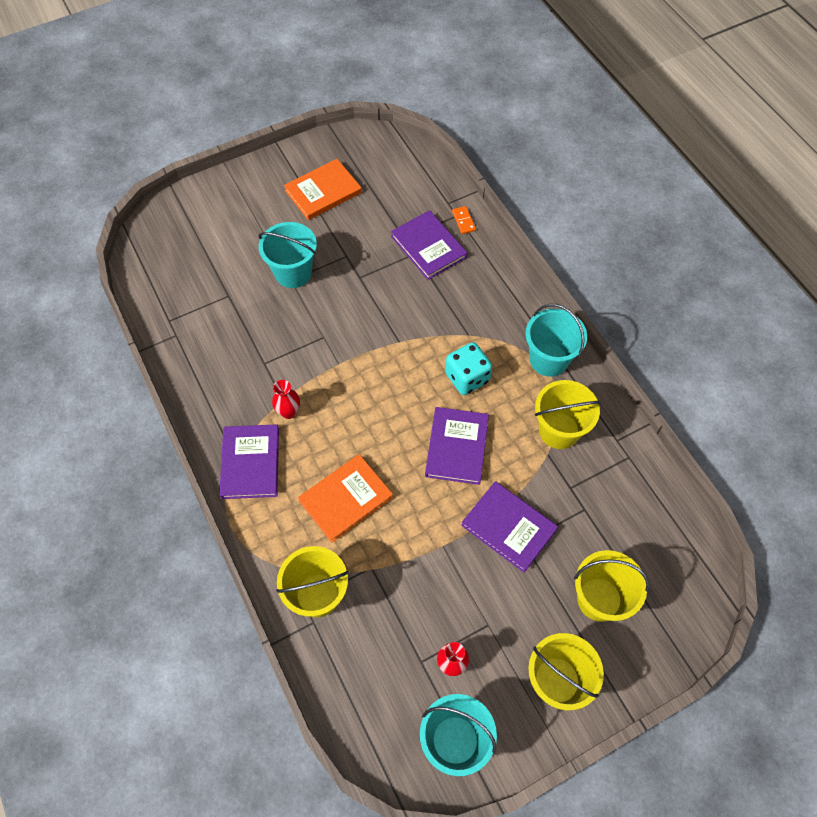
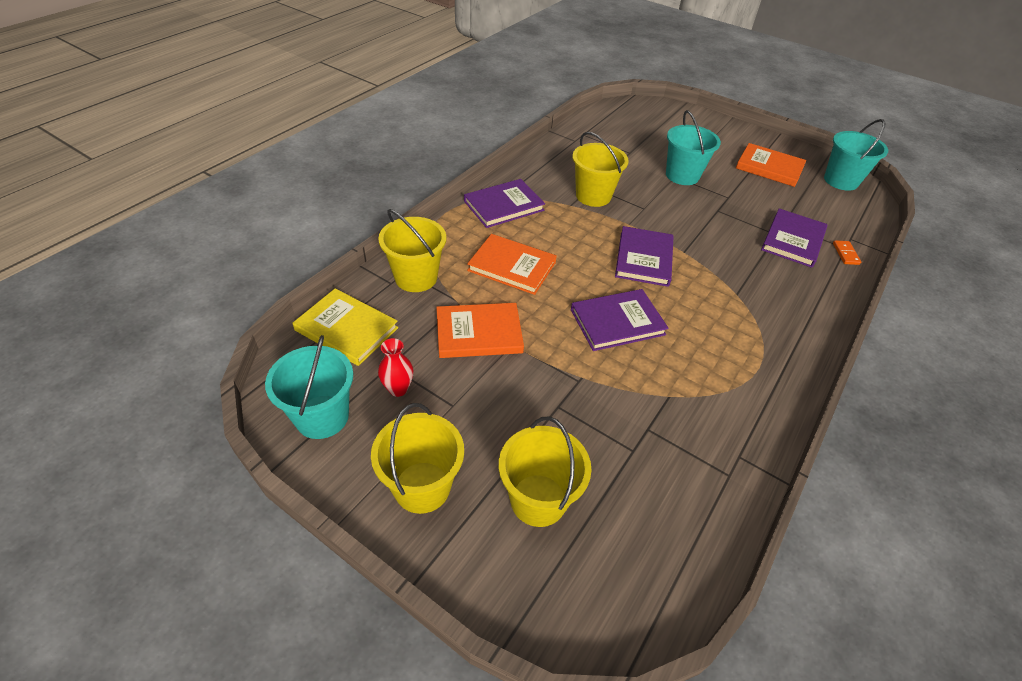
camera: 60 degrees right, 15 degrees down
(289, 412) = (562, 211): red vase -> none
(358, 686) = (346, 329): none -> yellow book
(417, 568) = (479, 333): none -> orange book
(463, 221) = (845, 254): orange domino -> orange domino turned 45 degrees counterclockwise
(467, 378) = (693, 307): turquoise dice -> none
(508, 527) = (565, 389): purple book -> purple book (644, 259)
(549, 359) = (773, 363): turquoise bucket -> turquoise bucket (841, 181)
(559, 430) = (703, 397): yellow bucket -> yellow bucket (593, 196)

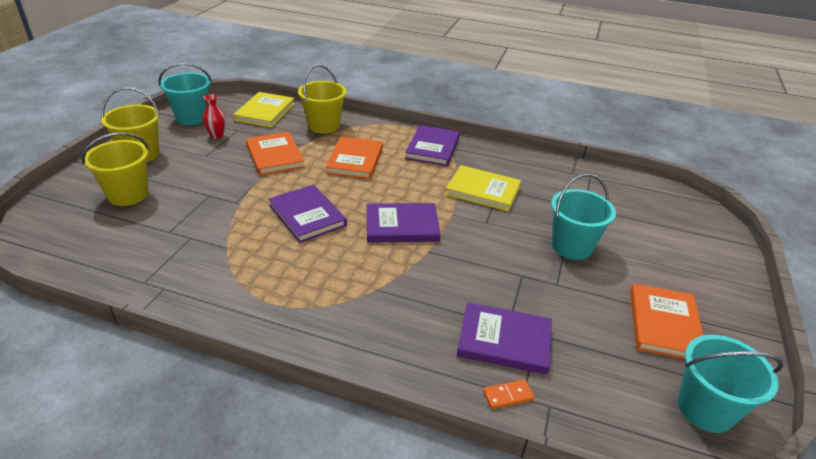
camera: 75 degrees right, 10 degrees down
(503, 206) = (432, 148): purple book -> purple book turned 60 degrees clockwise
(593, 196) = (483, 190): yellow bucket -> yellow book

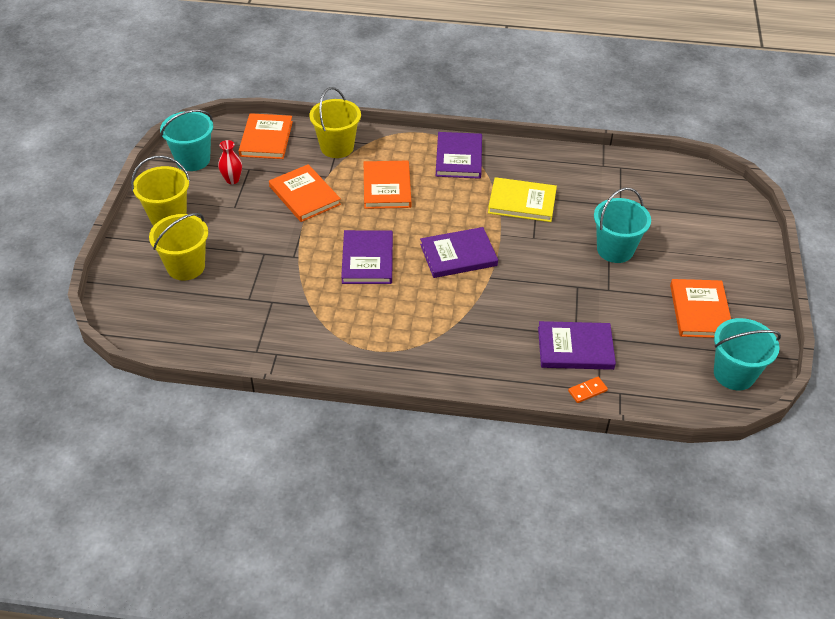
camera: 10 degrees left, 10 degrees up
(265, 112) = (266, 139): yellow book -> orange book
(307, 215) = (367, 259): purple book -> purple book turned 45 degrees clockwise

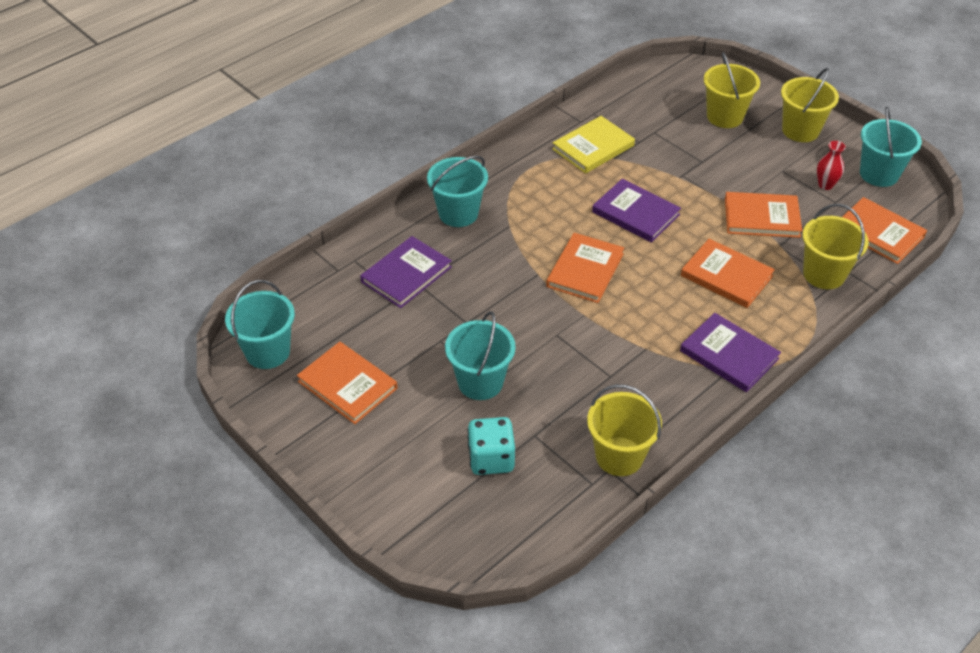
camera: 130 degrees right, 0 degrees up
(458, 255) = (585, 270): purple book -> orange book
(478, 361) = (458, 213): none -> turquoise bucket
(522, 202) = (613, 359): yellow book -> yellow book (593, 147)
(587, 391) = (361, 253): orange domino -> none
(589, 166) = (619, 456): none -> yellow bucket
(659, 213) = (491, 459): none -> turquoise dice

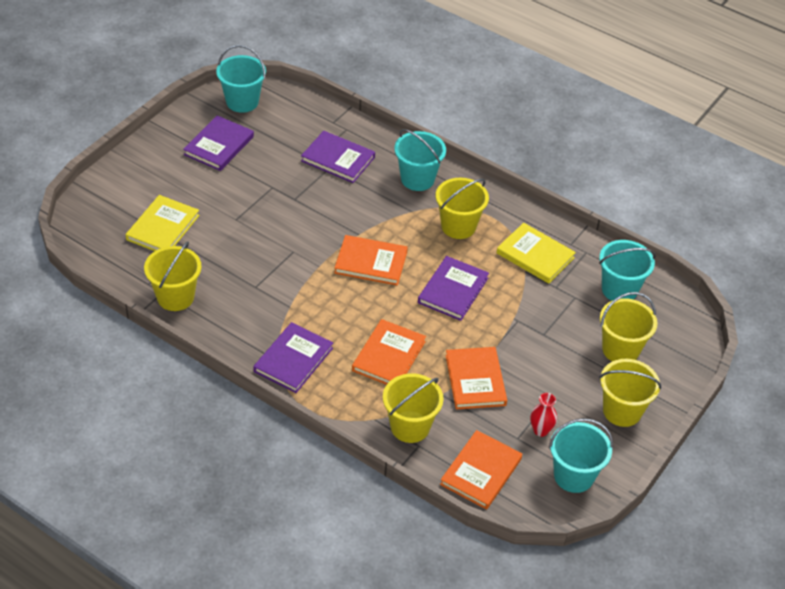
camera: 75 degrees right, 0 degrees up
(347, 385) = (219, 145): orange book -> purple book
(480, 382) = (234, 213): turquoise bucket -> turquoise bucket (619, 289)
(491, 459) = (163, 227): turquoise dice -> yellow book
(540, 194) = (458, 226): none -> yellow bucket

